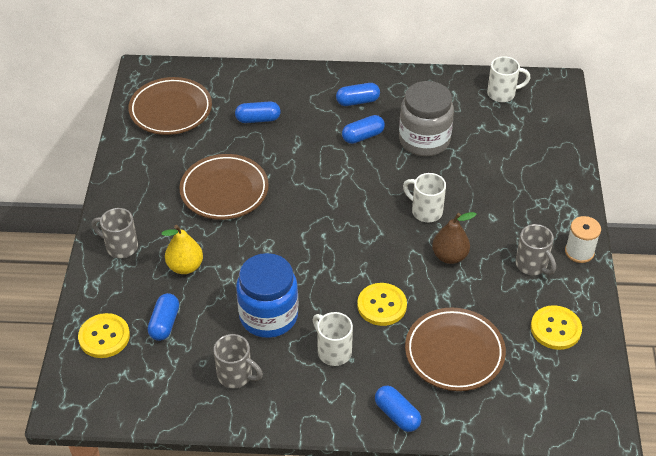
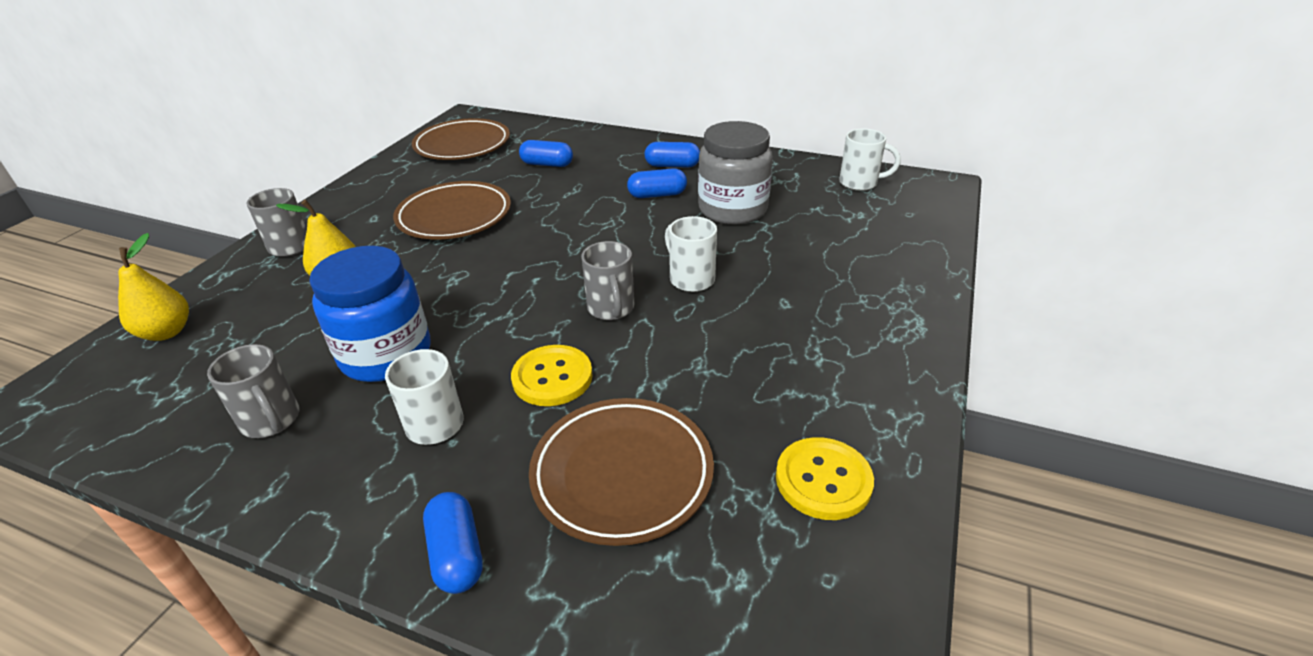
camera: 20 degrees right, 10 degrees down
(104, 337) = (166, 332): yellow button -> yellow pear
(164, 323) = (251, 334): blue capsule -> none
(449, 256) = (694, 336): brown pear -> none
(532, 265) = (820, 374): grey mug -> grey mug (611, 309)
(579, 252) = (909, 373): white spool -> none

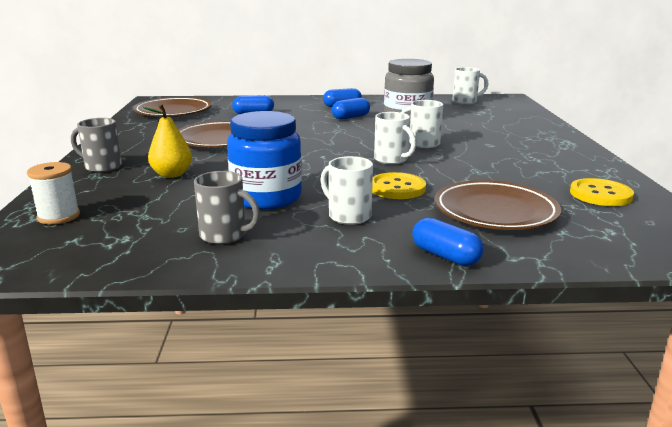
camera: 25 degrees left, 15 degrees down
(166, 332) = (59, 216): yellow pear -> white spool
(611, 309) = (392, 160): grey mug -> white mug

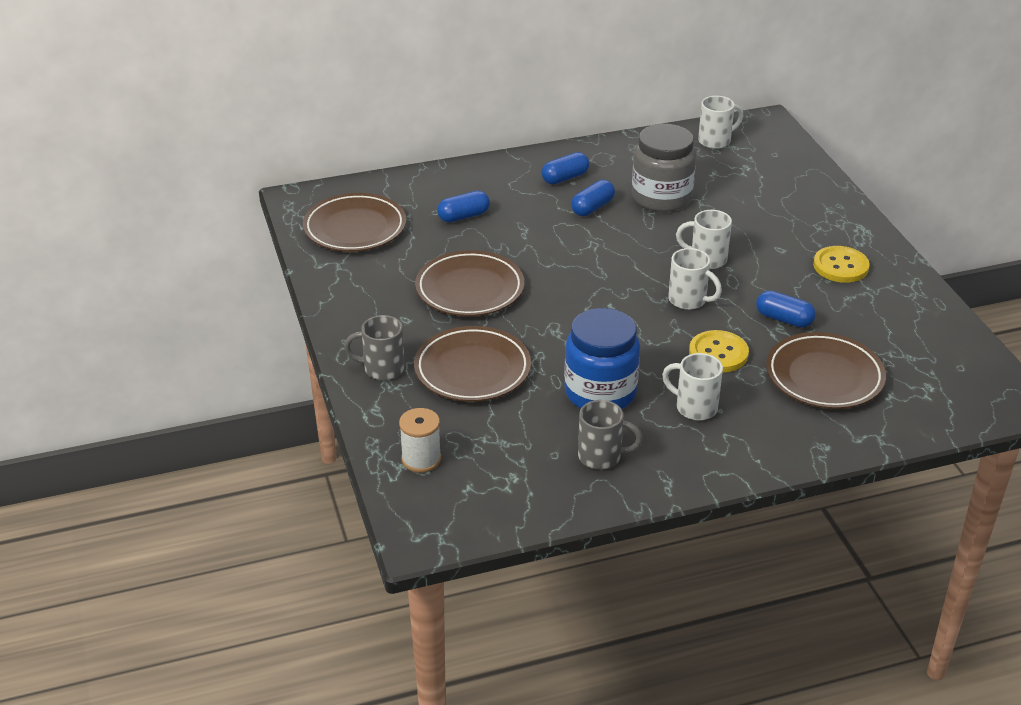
camera: 15 degrees left, 15 degrees up
(172, 174) = (472, 370): yellow pear -> brown plate
(445, 256) = (803, 447): blue capsule -> blue capsule (784, 319)
(600, 194) = (912, 330): yellow button -> yellow button (840, 266)

